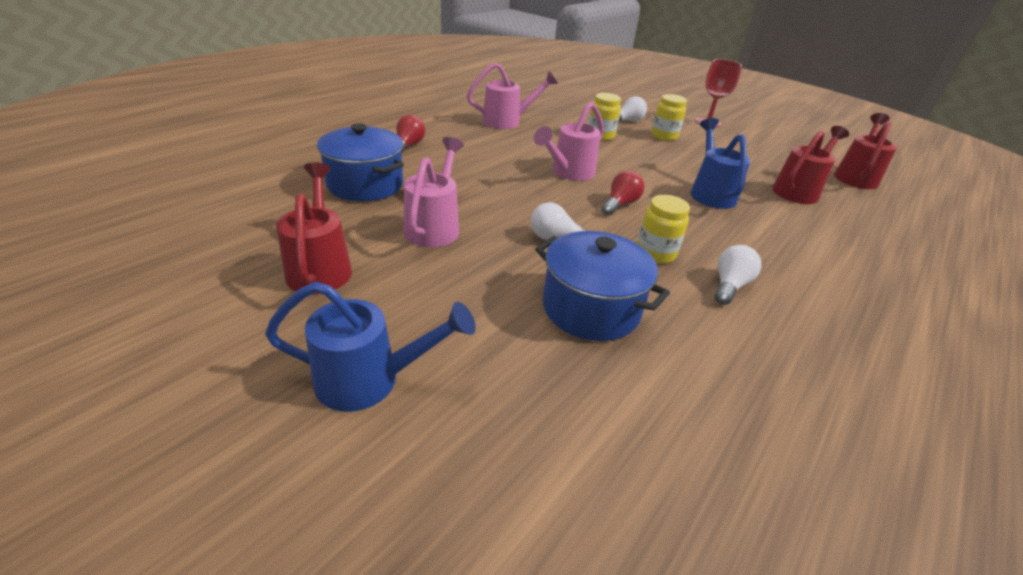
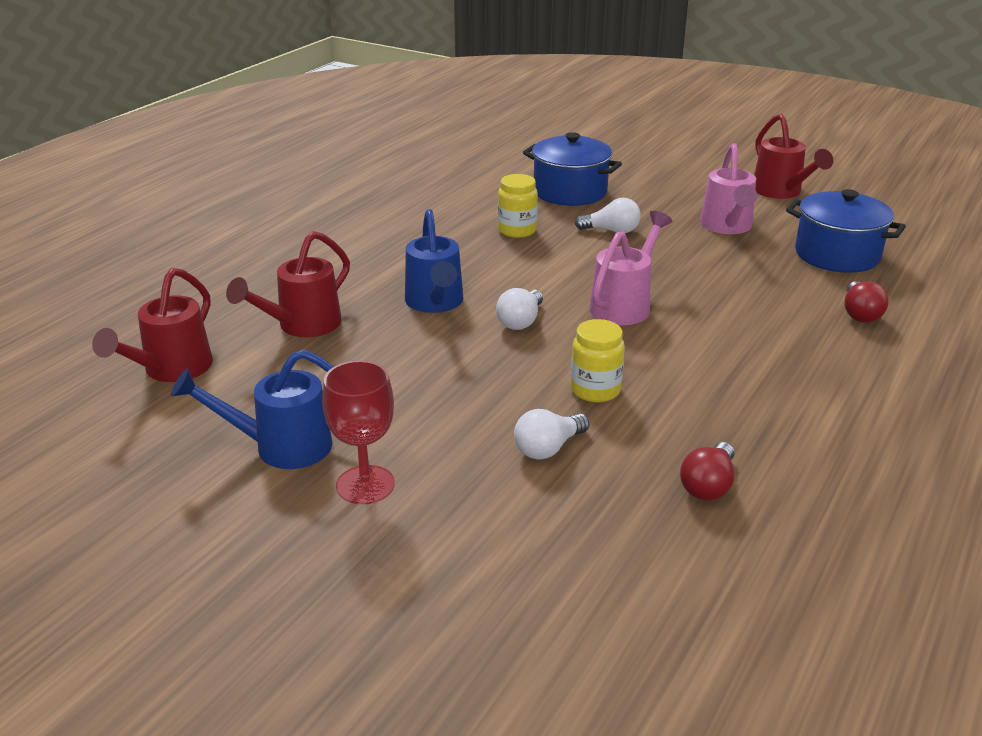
camera: 175 degrees right, 5 degrees down
(369, 380) = (687, 154): blue watering can -> blue watering can (282, 447)
(507, 121) = (771, 396): pink watering can -> none
(620, 204) = (553, 272): red light bulb -> red light bulb (708, 485)
(664, 136) = (477, 413): yellow jar -> none
(729, 285) = (455, 216): white light bulb -> white light bulb (521, 321)

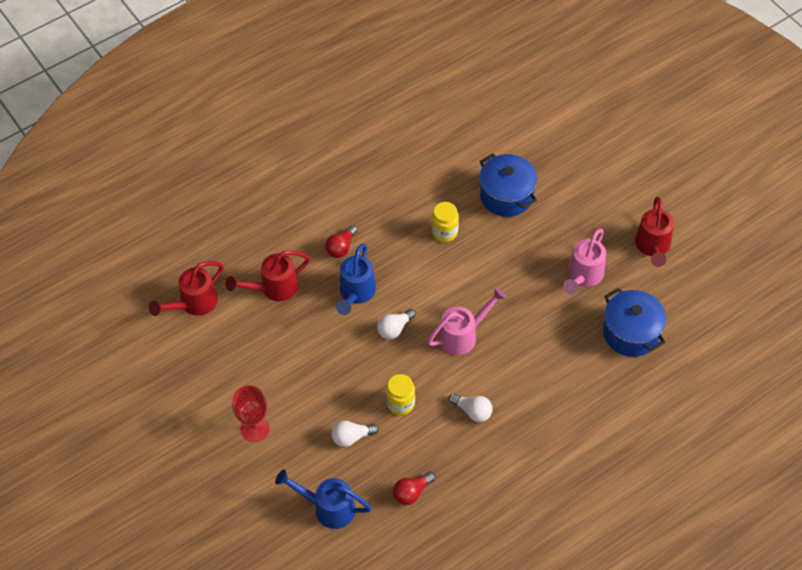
camera: 25 degrees right, 25 degrees up
(282, 447) = (227, 386): blue watering can -> blue watering can (328, 508)
(611, 231) = (504, 254): white light bulb -> white light bulb (472, 411)
(860, 314) = (595, 395): red light bulb -> red light bulb (341, 247)

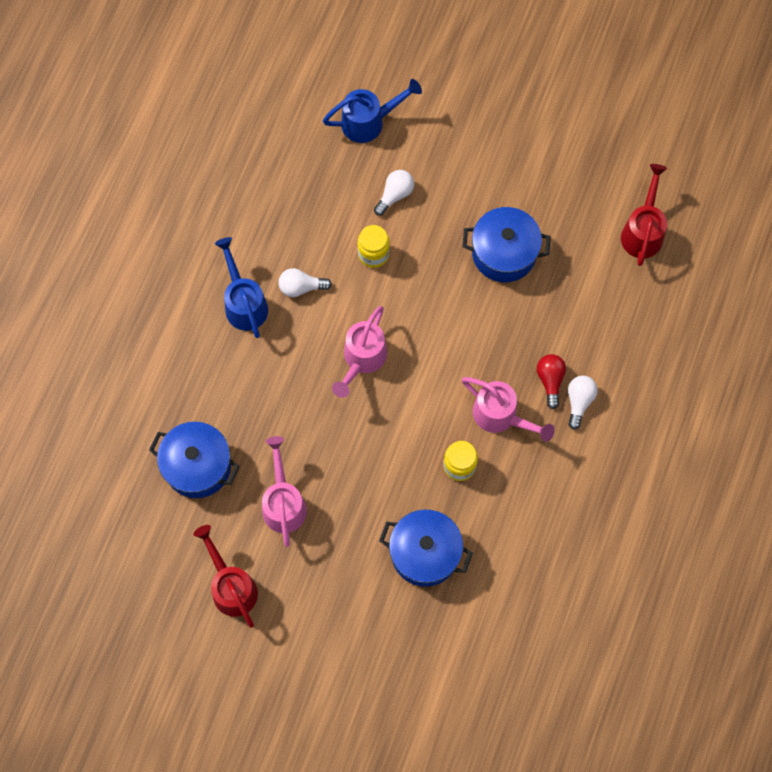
camera: 145 degrees right, 15 degrees up
(254, 428) = (487, 150): red goblet -> none
(274, 288) = (580, 295): red watering can -> none
(304, 347) = (504, 253): none -> blue pot
(356, 293) = (498, 339): blue watering can -> blue watering can (244, 303)
(393, 245) = (500, 416): none -> pink watering can
(394, 329) = (432, 325): white light bulb -> white light bulb (579, 401)
(412, 492) = (305, 179): red light bulb -> none

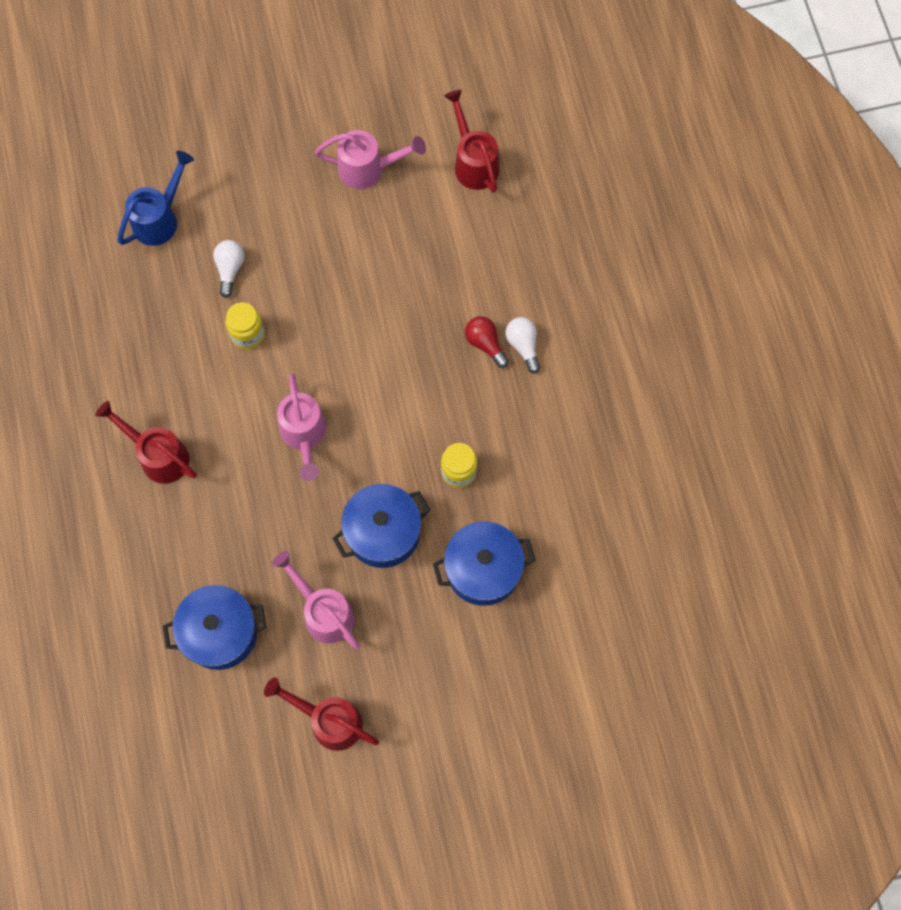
camera: 35 degrees left, 0 degrees up
(244, 303) = (159, 456): blue watering can -> red watering can
(301, 287) = (202, 407): white light bulb -> none
(500, 416) = (464, 403): pink watering can -> pink watering can (368, 169)
(504, 253) = (365, 258): blue pot -> blue pot (383, 532)

